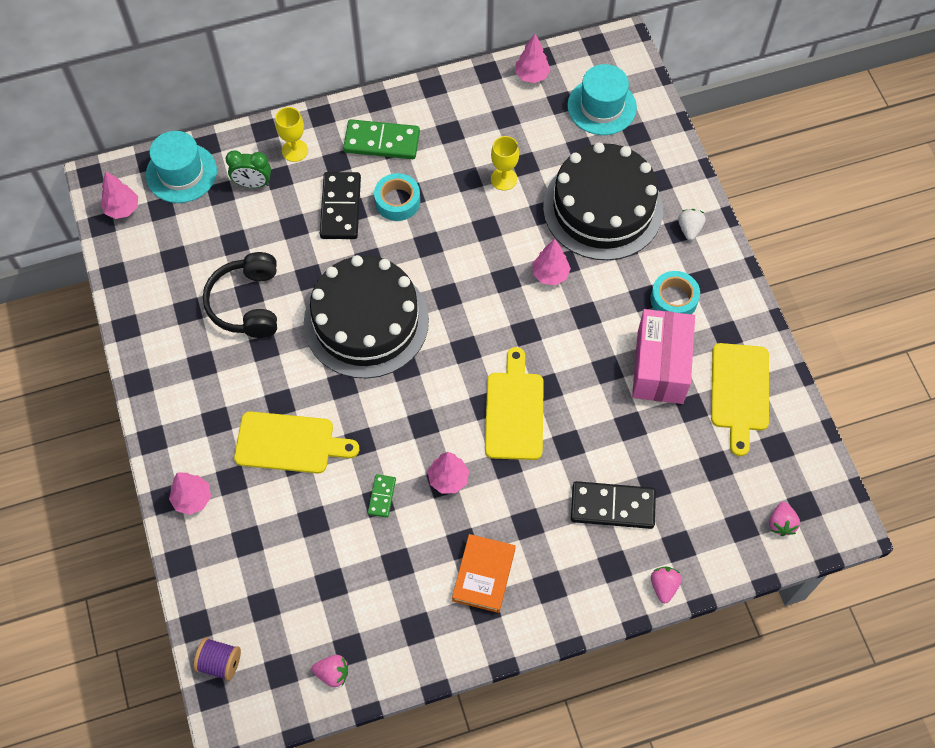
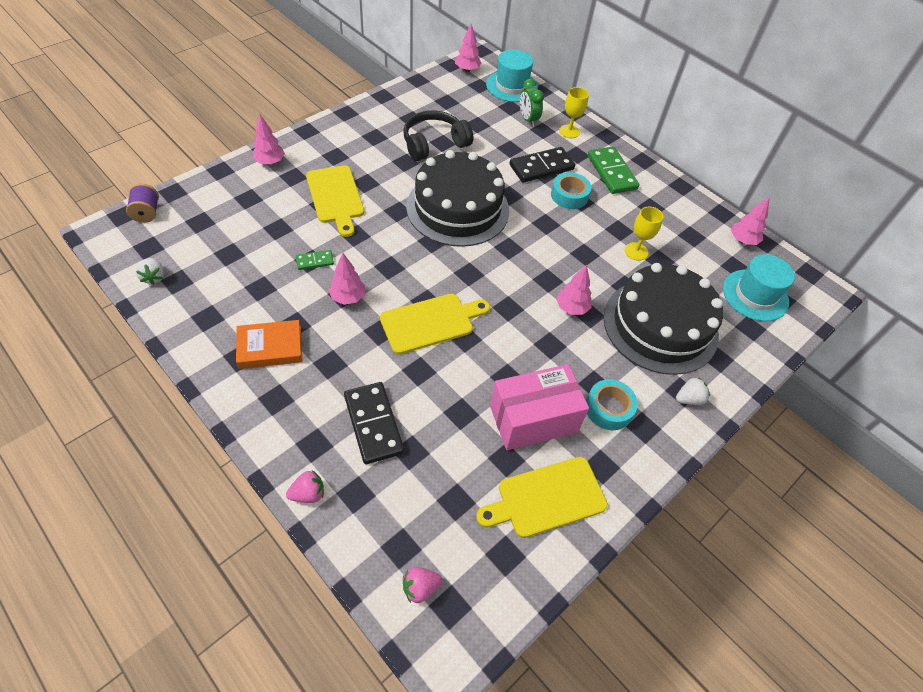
camera: 60 degrees right, 10 degrees down
(333, 673) = (154, 277): pink strawberry -> white strawberry

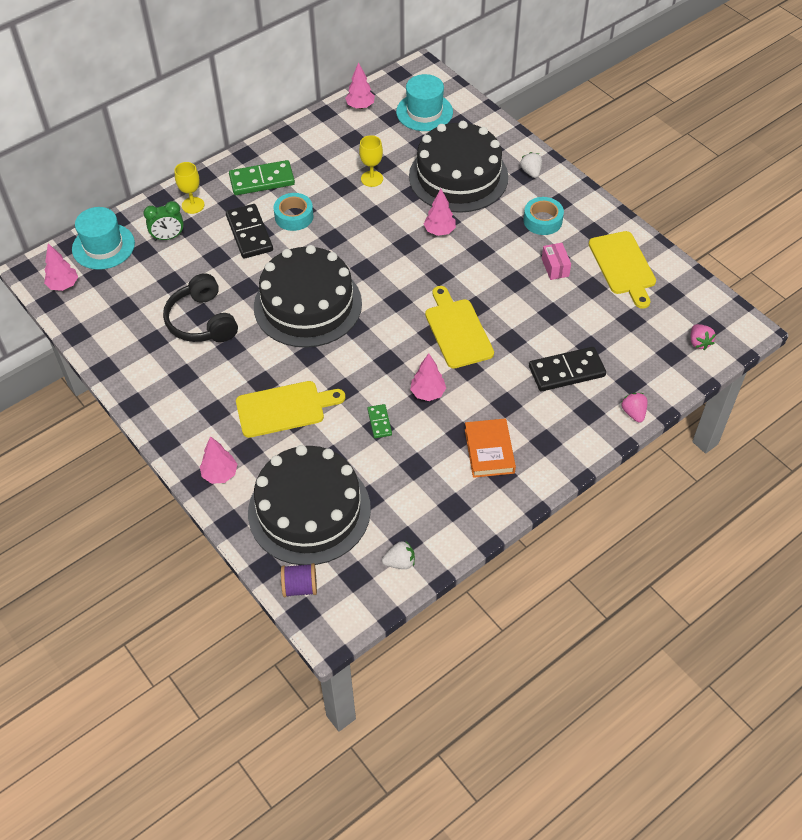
camera: 80 degrees left, 0 degrees up
(223, 216) = (309, 510): none -> black cake
(533, 419) = (555, 267): pink box -> pink box, size x0.47

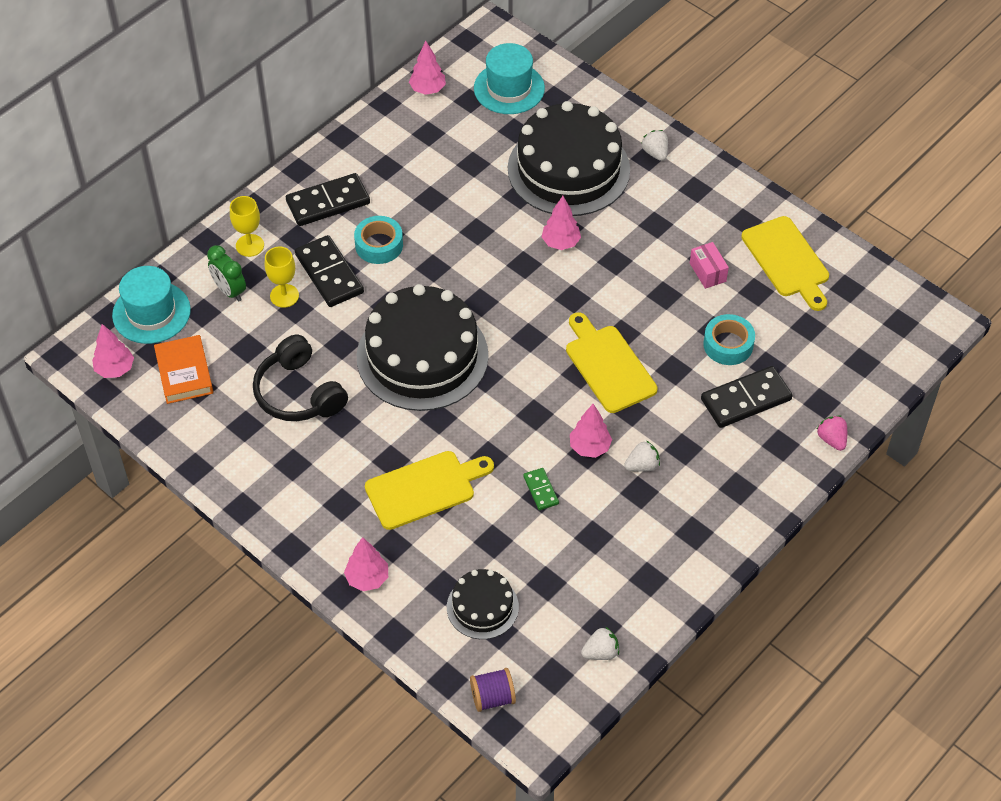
camera: 10 degrees left, 0 degrees up
(168, 237) = (229, 291): green clock -> green clock turned 75 degrees clockwise
(262, 180) = (328, 202): green domino -> black domino
(309, 510) = (482, 607): black cake -> black cake, size x0.50
(372, 179) = (463, 184): yellow goblet -> yellow goblet (284, 296)
(468, 413) = (642, 465): none -> white strawberry
(489, 451) = (675, 507): orange book -> orange book (184, 373)
(542, 220) = (681, 214): turquoise tape -> turquoise tape (728, 345)
(699, 342) = (891, 344): pink strawberry -> none

